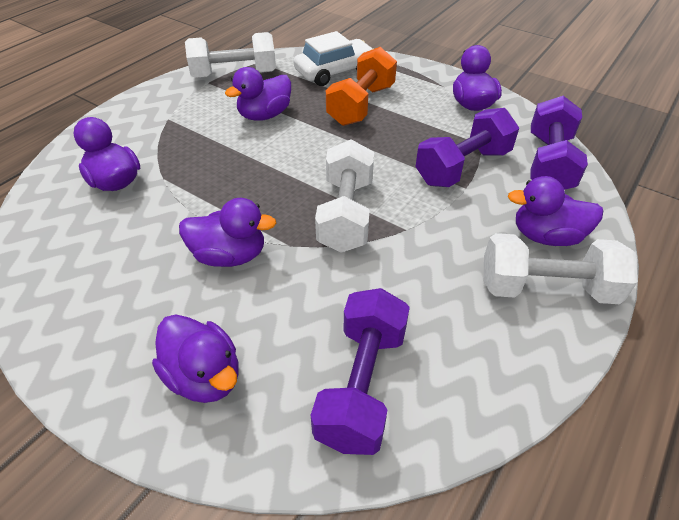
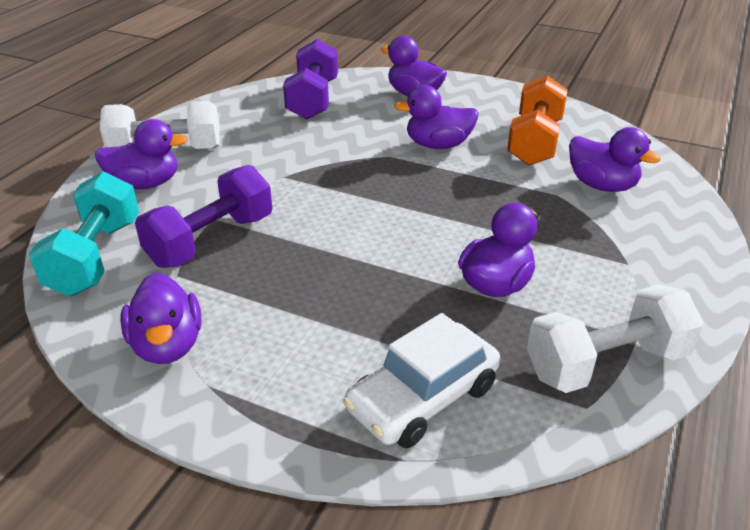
camera: 170 degrees right, 10 degrees down
(346, 214) = (344, 182): white dumbbell -> none
(361, 105) = (354, 321): orange dumbbell -> orange dumbbell (534, 142)
(549, 163) = (95, 257): purple dumbbell -> turquoise dumbbell

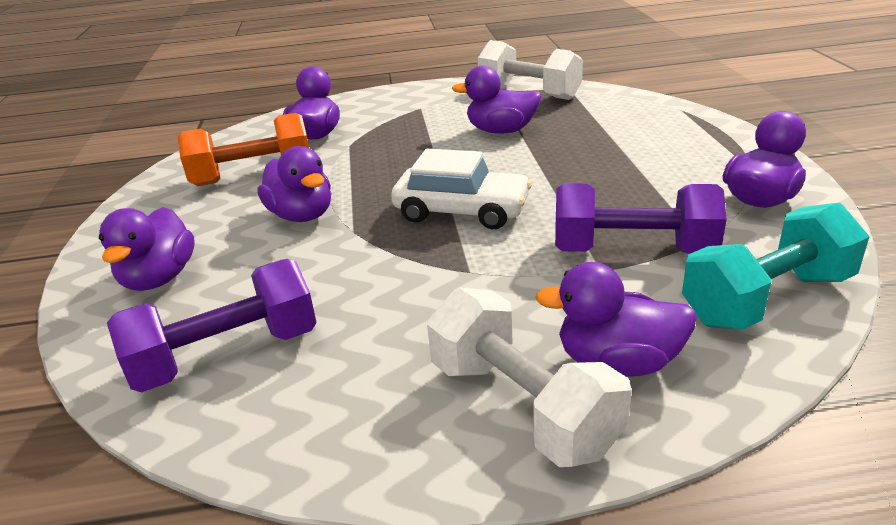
camera: 120 degrees left, 5 degrees down
(145, 184) = (617, 362): purple duck -> purple duck turned 45 degrees counterclockwise
(422, 398) = (635, 118): white car -> white car (462, 211)

